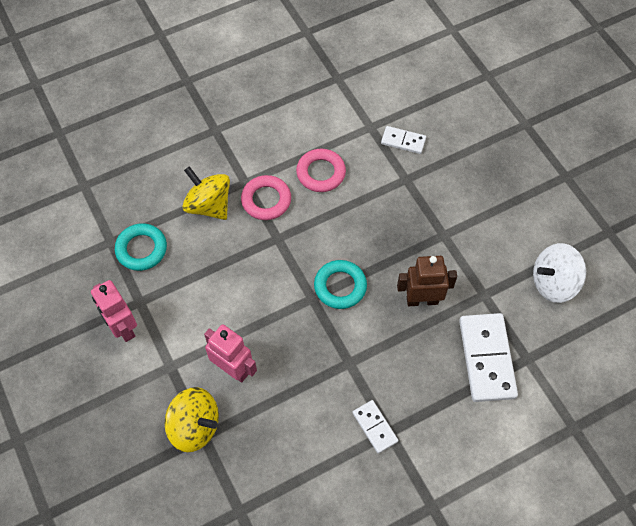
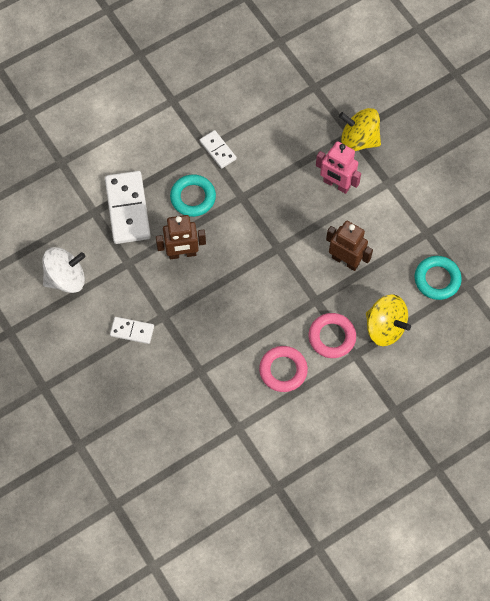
camera: 175 degrees right, 5 degrees up
(123, 327) = (435, 210): pink robot -> none
(238, 278) = (345, 260): none -> brown robot
(340, 286) = (254, 260): turquoise ring -> turquoise ring (193, 197)
(403, 141) = (204, 413): white domino -> white domino (132, 331)

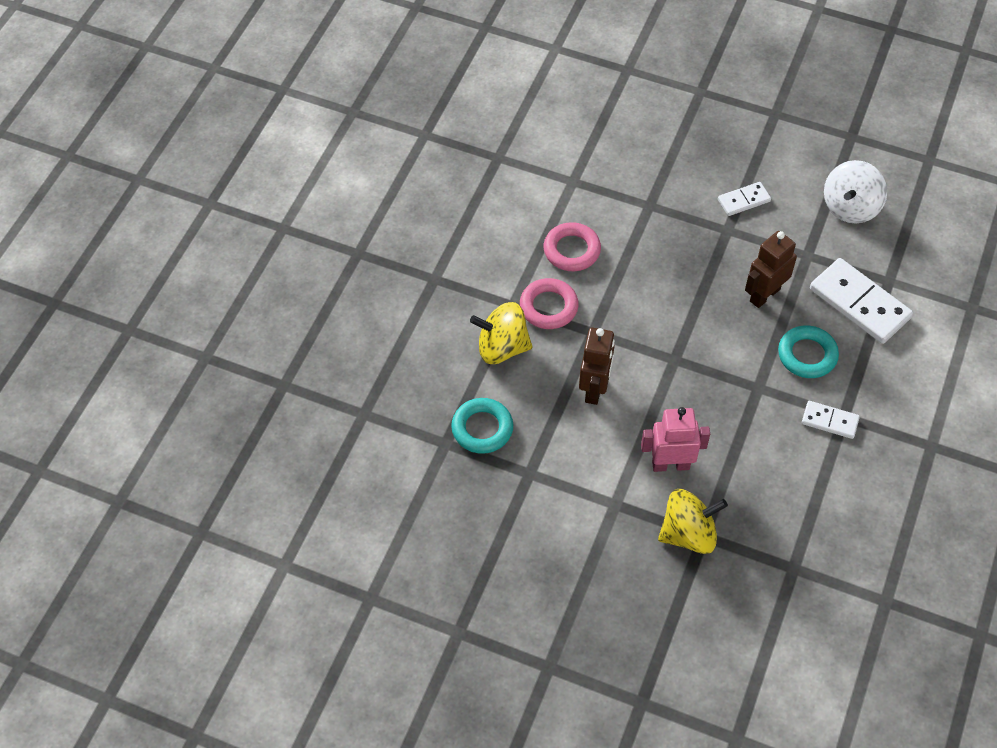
camera: 145 degrees right, 10 degrees down
(345, 260) = (594, 389): brown robot -> brown robot turned 75 degrees counterclockwise

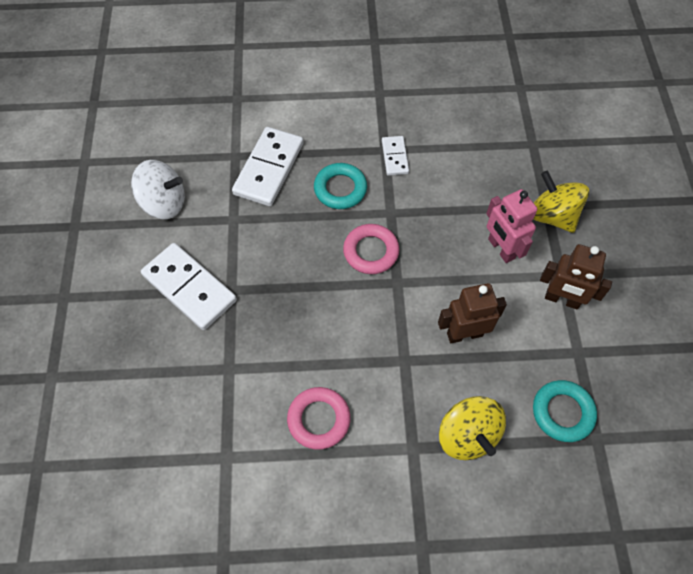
camera: 115 degrees left, 5 degrees up
(548, 307) = (398, 412): pink ring -> pink ring (371, 251)
(743, 200) = (189, 288): white domino -> white domino, size x1.87
(764, 295) = (293, 237): brown robot -> brown robot (562, 299)

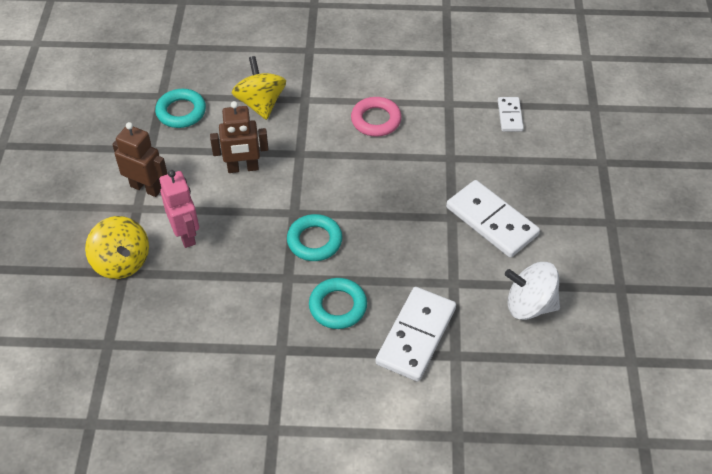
camera: 175 degrees left, 10 degrees down
(371, 251) = (314, 241): pink ring -> turquoise ring
(395, 157) = (271, 339): white domino -> white domino (509, 116)

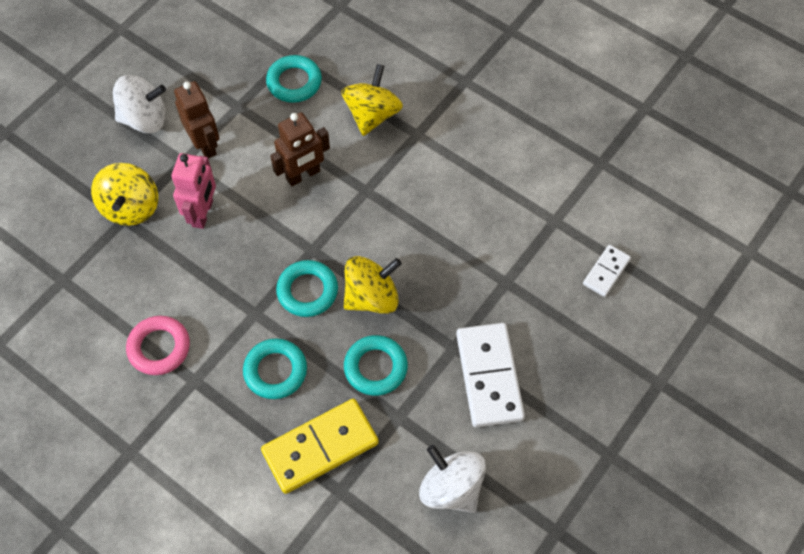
camera: 35 degrees right, 10 degrees up
(79, 196) = (144, 119): none -> white spinning top
(243, 168) = (303, 175): brown robot -> brown robot turned 60 degrees counterclockwise
(365, 218) = (372, 297): none -> yellow spinning top
(376, 120) = (466, 197): pink ring -> pink ring (159, 348)
(409, 261) = (375, 367): none -> turquoise ring
(416, 336) = (320, 447): white domino -> yellow domino

